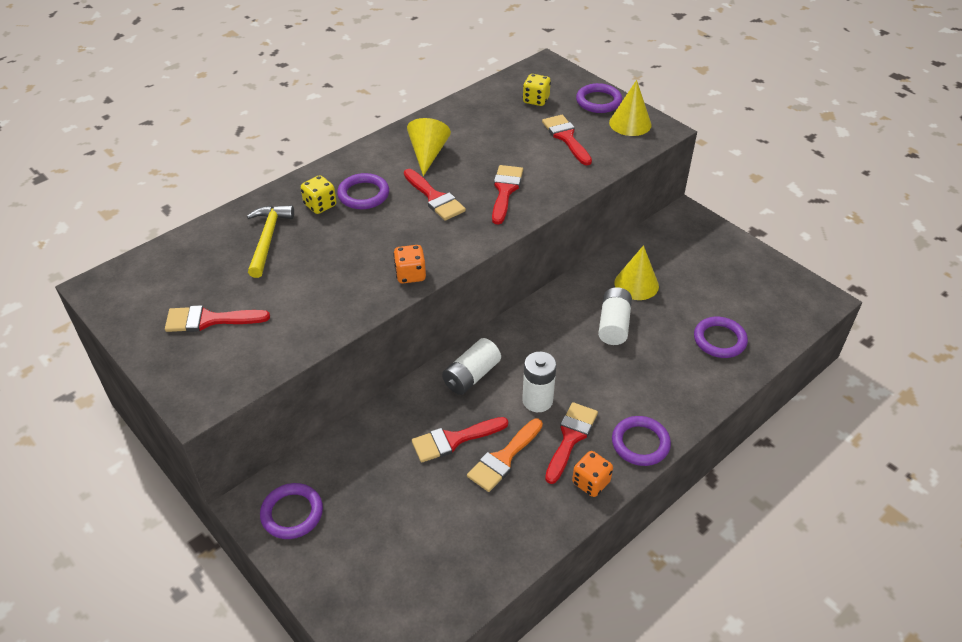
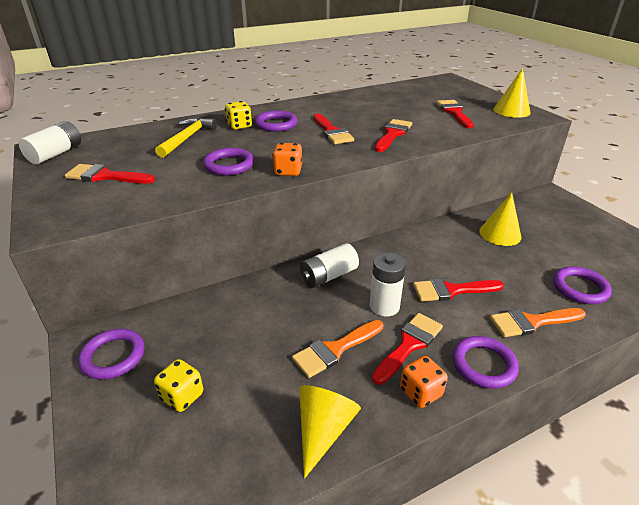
camera: 15 degrees right, 10 degrees down
(428, 154) = (338, 110): yellow cone -> yellow cone (323, 430)
(454, 440) = (292, 324): red brush -> red brush (451, 290)
(536, 100) = (435, 93): yellow dice -> yellow dice (182, 396)
(598, 101) = (486, 98): purple ring -> purple ring (229, 165)
(613, 325) = (473, 259): white battery -> white battery (56, 154)
(678, 389) = (532, 322): none -> orange brush

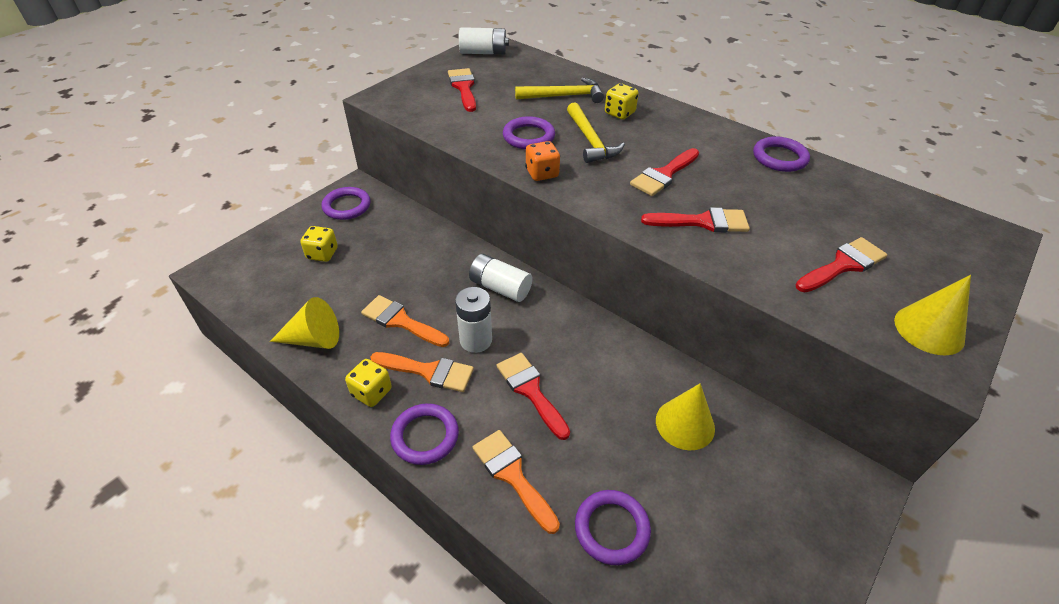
camera: 65 degrees right, 10 degrees up
(263, 144) = (590, 141): none -> yellow hammer
(276, 124) = (646, 133): purple ring -> purple ring (779, 158)
(409, 345) = (429, 371): red brush -> orange brush
(420, 392) = (371, 392): orange dice -> yellow dice

